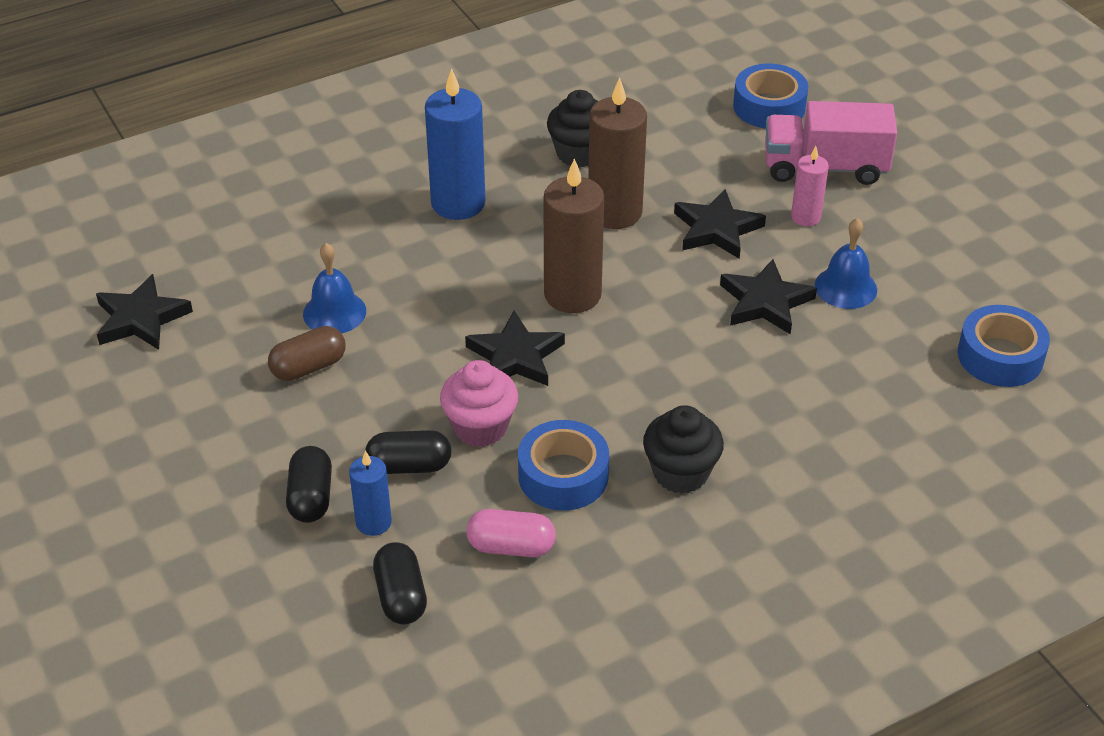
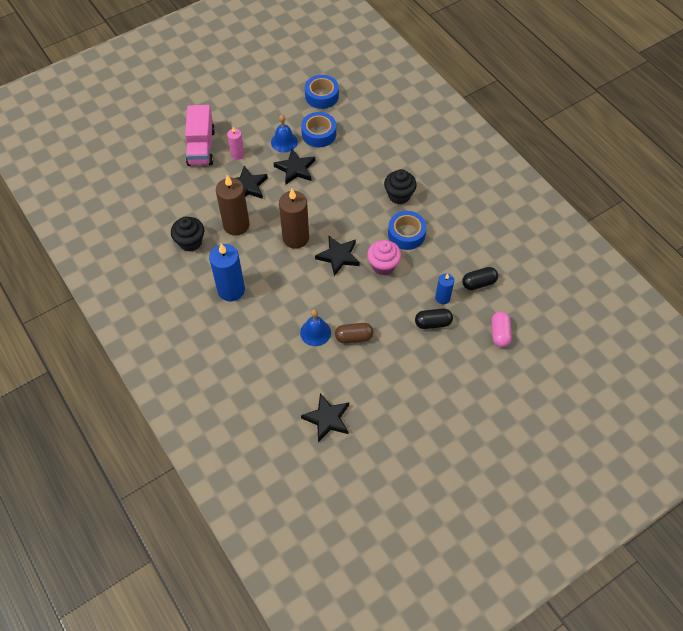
camera: 95 degrees left, 15 degrees up
(308, 367) = (354, 337): brown capsule -> brown capsule turned 60 degrees counterclockwise
(409, 466) = (409, 289): black capsule -> none
(511, 546) = (446, 248): pink capsule -> pink capsule (499, 333)
(769, 106) = (153, 167): blue tape -> blue tape (319, 134)

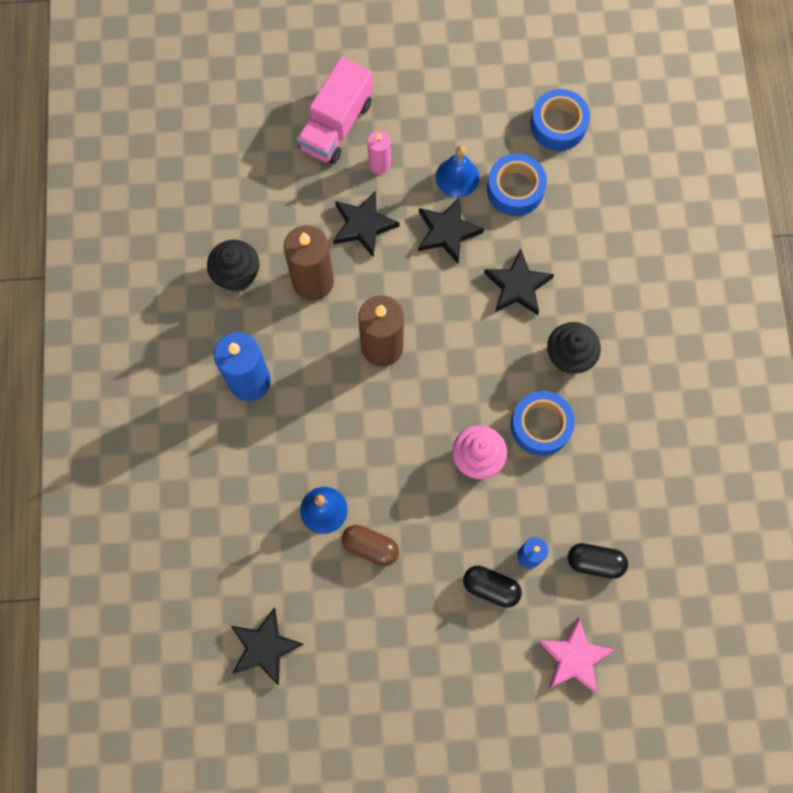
camera: 30 degrees right, 15 degrees up
(338, 256) = (423, 409): black star -> black star (517, 286)
(499, 333) = (574, 657): pink capsule -> pink star

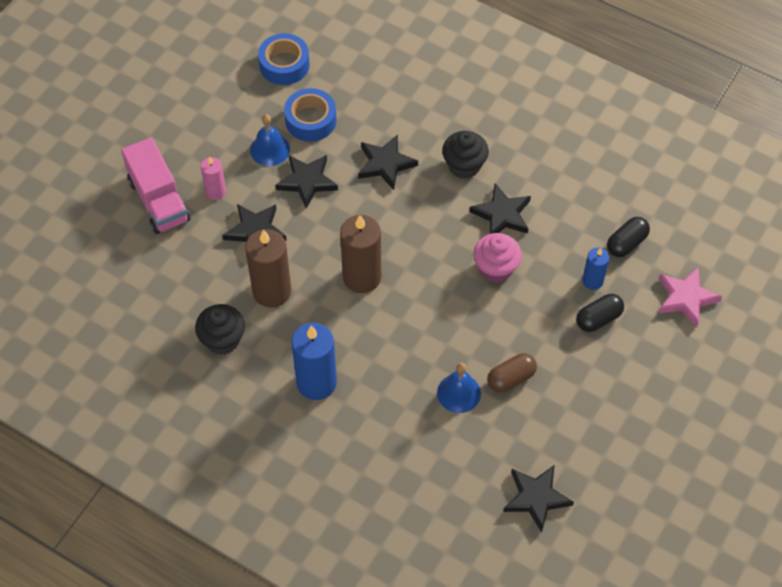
camera: 55 degrees left, 15 degrees down
(540, 426) = (502, 214): blue tape -> black star

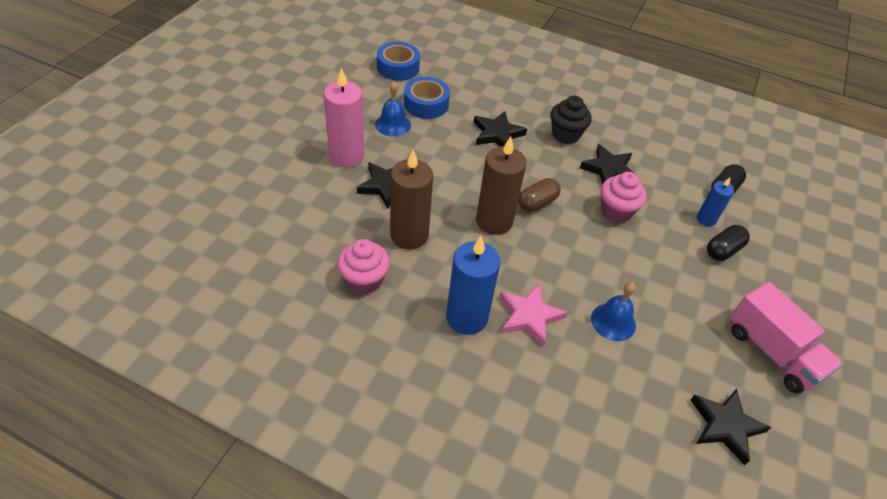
camera: 10 degrees left, 10 degrees down
(158, 200) = (293, 163): pink truck -> pink truck (772, 352)
(215, 191) = (346, 156): pink candle -> pink candle, size x1.82
(222, 340) = (364, 280): black cupcake -> pink cupcake
(307, 181) = (430, 147): black star -> none
(511, 378) = (660, 306): brown capsule -> brown capsule (537, 203)
(686, 298) = (793, 231): pink star -> pink star (529, 316)

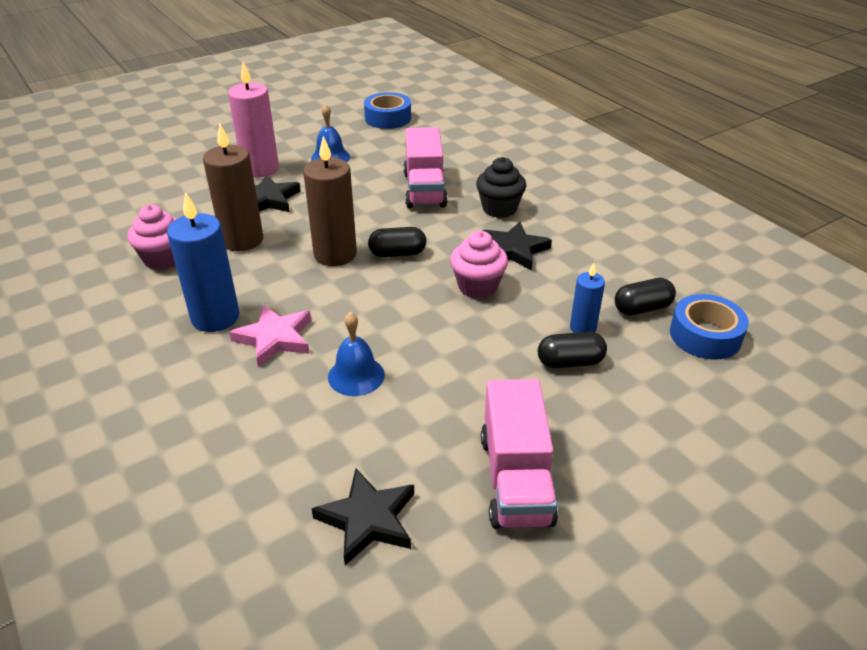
camera: 35 degrees right, 10 degrees down
(426, 104) = (381, 150): blue tape -> blue tape (705, 335)
(497, 134) = (424, 189): black star -> pink truck
(537, 203) = (397, 253): brown capsule -> black capsule

